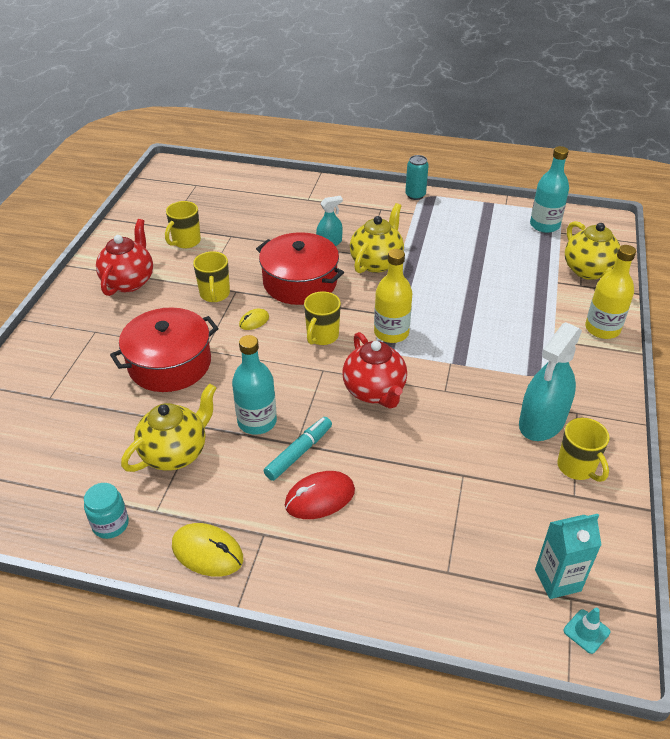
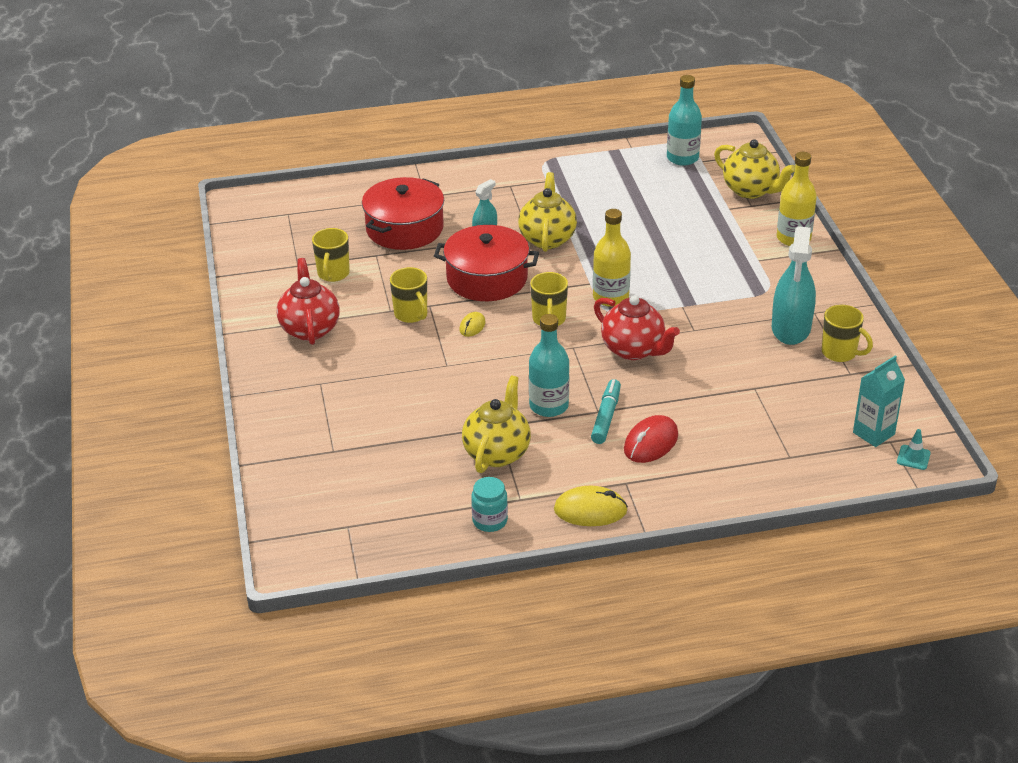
camera: 25 degrees left, 5 degrees down
(170, 364) = (424, 387): red pot -> red pot (404, 229)
(415, 195) = (534, 162): turquoise can -> none

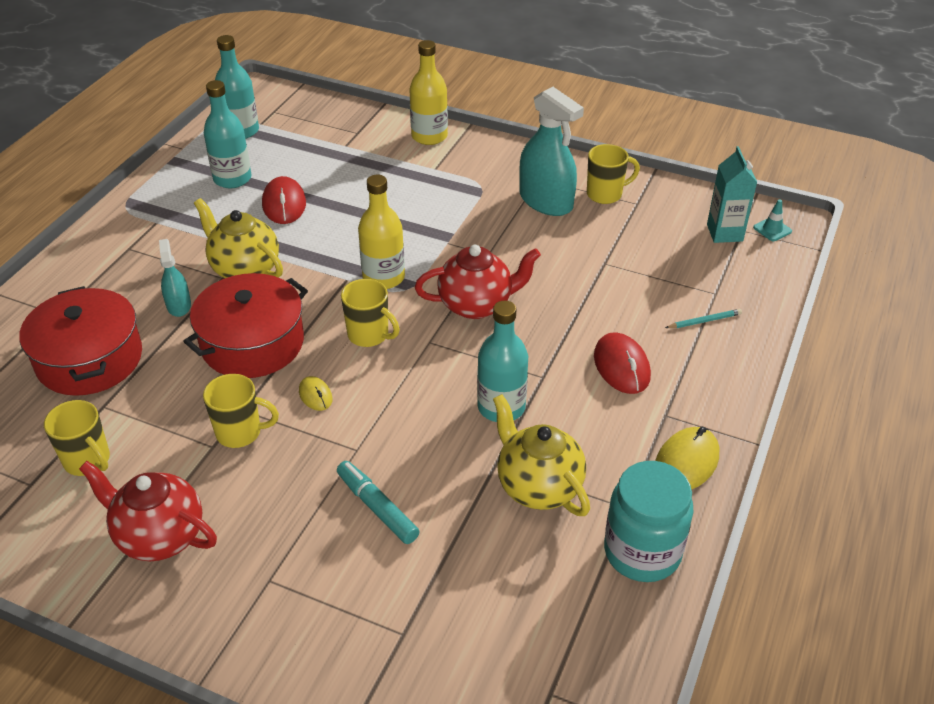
camera: 55 degrees left, 5 degrees up
(490, 521) = (642, 552): turquoise jar -> turquoise jar, size x1.73
(606, 417) = (556, 376): turquoise marker -> turquoise marker (377, 507)
(627, 184) = (232, 179): none -> turquoise bottle
(630, 218) = (284, 204): none -> red mouse
(749, 463) = (704, 321): none -> turquoise pencil
(751, 190) = (337, 122): yellow teapot -> none

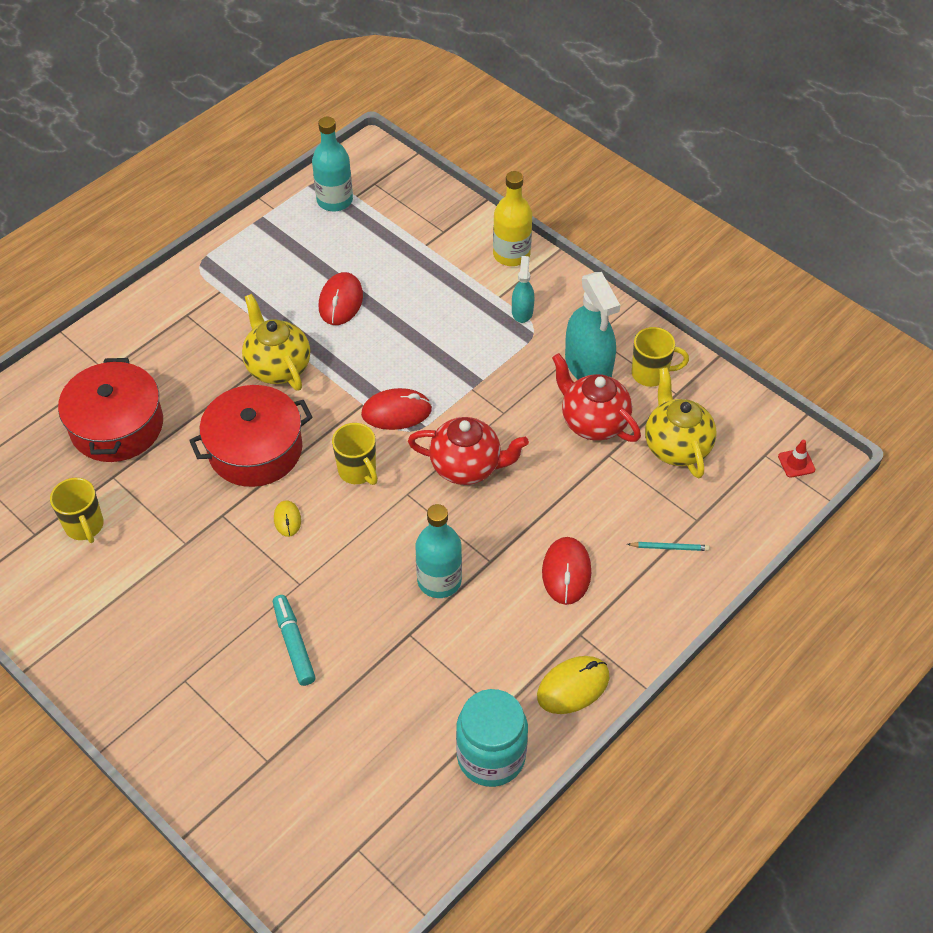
camera: 20 degrees right, 10 degrees up
(159, 536) = (116, 613): red teapot -> red teapot (593, 422)
(179, 305) = (208, 391): turquoise spray bottle -> turquoise spray bottle (522, 311)
(232, 179) = (305, 258): turquoise bottle -> none
(240, 432) = (212, 537): yellow mug -> none
(383, 277) = (396, 412): yellow bottle -> red mouse
(538, 486) = (434, 667): yellow teapot -> yellow teapot (676, 446)
(724, 233) = (745, 453): turquoise carton -> none
(772, 229) = (796, 463): turquoise traffic cone -> red traffic cone

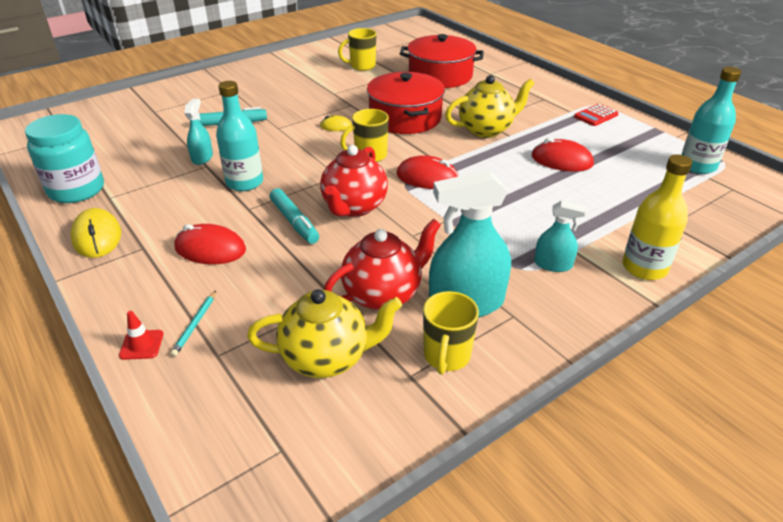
camera: 100 degrees right, 15 degrees down
(229, 269) = (596, 116): none -> red calculator
(391, 646) = (202, 158): none -> turquoise spray bottle
(396, 412) = (427, 177): red mouse -> red mouse turned 75 degrees counterclockwise
(504, 513) = (294, 222): none -> turquoise marker
(796, 463) = (252, 486): red traffic cone -> red traffic cone (141, 345)

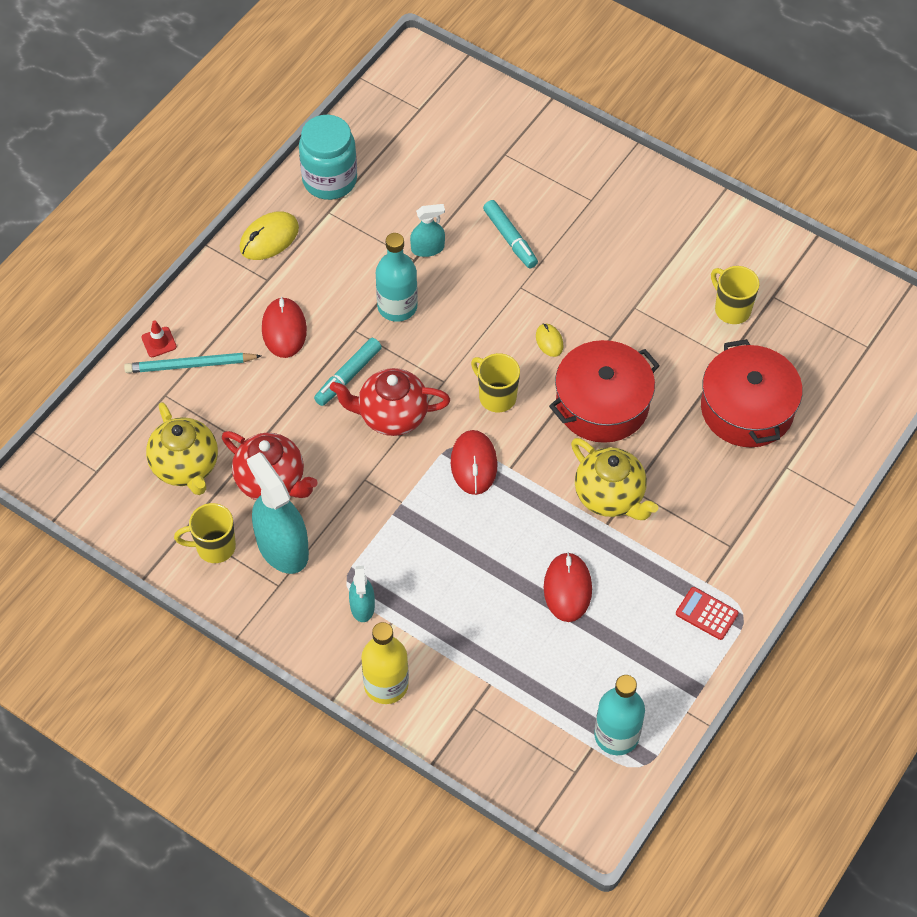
camera: 70 degrees right, 20 degrees up
(195, 324) = (190, 365): turquoise pencil -> turquoise pencil, size x1.78

